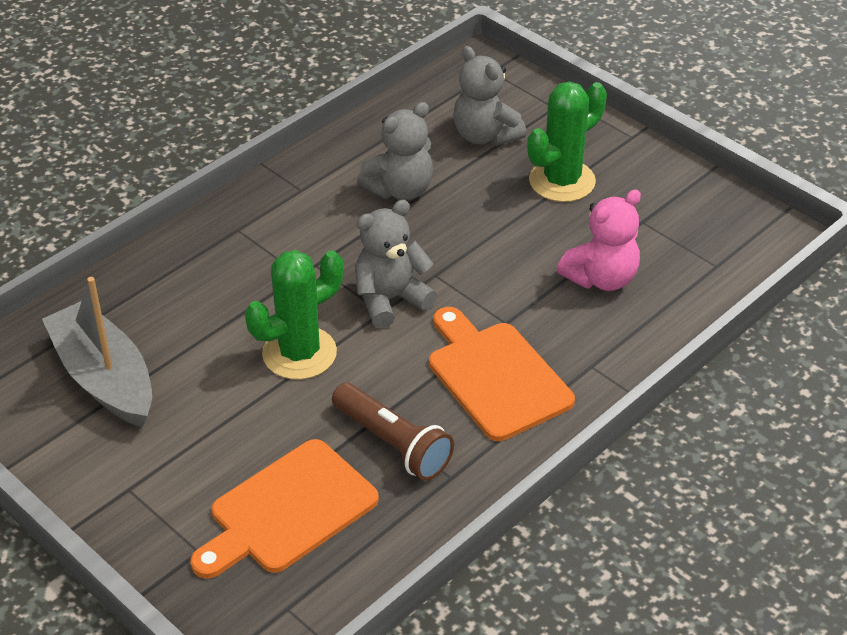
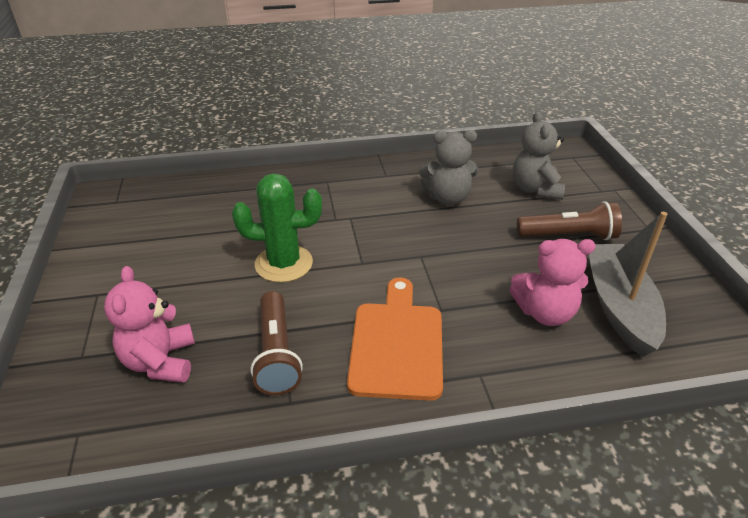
camera: 35 degrees right, 5 degrees down
(104, 378) = (165, 226): grey boat -> grey boat (619, 306)
(287, 511) = (160, 362): orange cutting board -> pink teddy bear
(390, 300) = (375, 258): grey teddy bear -> none
(562, 181) = (568, 236): green cactus -> brown flashlight

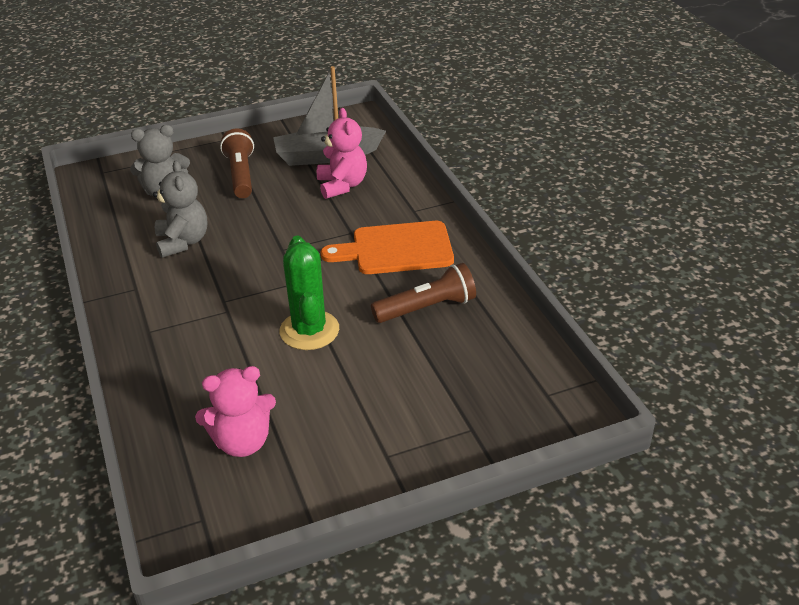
camera: 100 degrees left, 0 degrees up
(160, 362) = (459, 373): pink teddy bear -> pink teddy bear (242, 442)

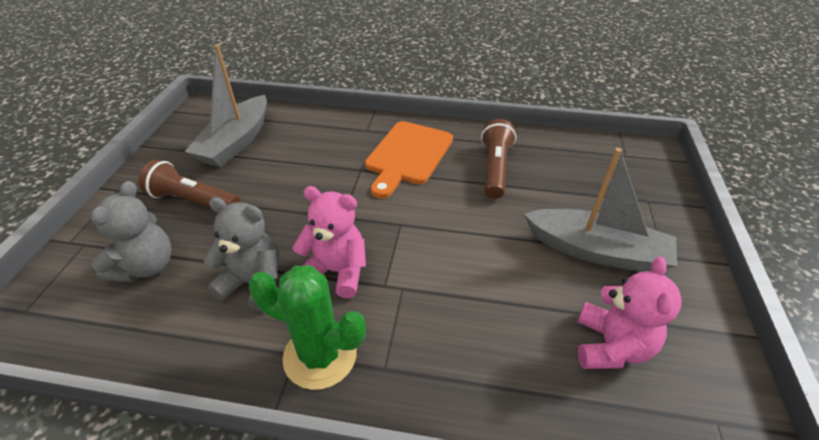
camera: 60 degrees left, 5 degrees up
(309, 330) = (476, 242): green cactus -> green cactus (320, 355)
(342, 185) = (290, 150): pink teddy bear -> pink teddy bear (336, 271)
(356, 408) = (597, 251): none -> grey boat

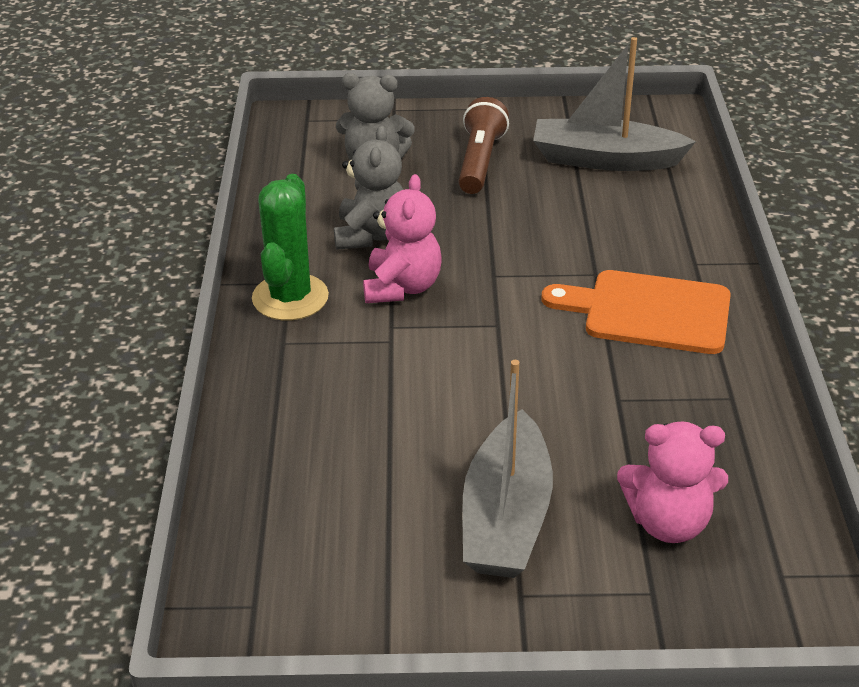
camera: 80 degrees right, 5 degrees down
(495, 169) = (658, 405): brown flashlight -> none
(611, 346) = (342, 520): pink teddy bear -> pink teddy bear (668, 523)

